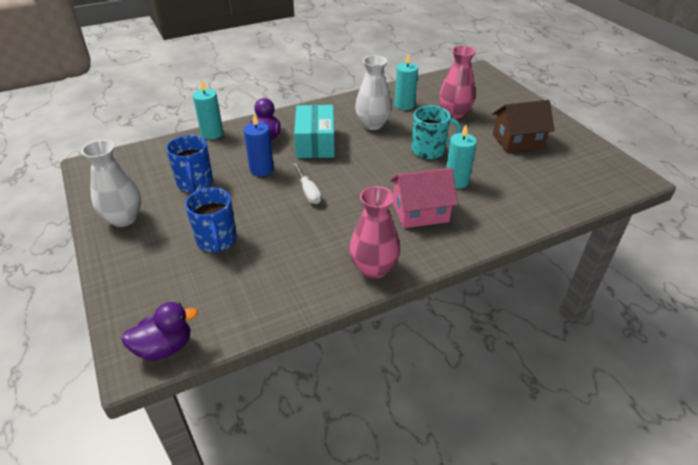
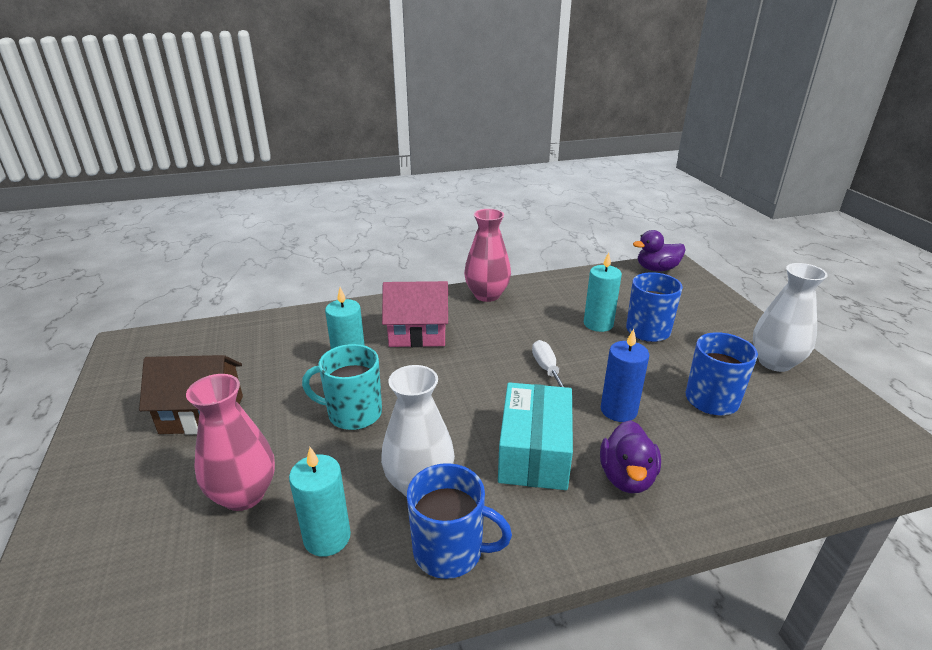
camera: 170 degrees left, 10 degrees down
(212, 133) = (738, 501): turquoise candle -> turquoise candle (598, 324)
(349, 106) = (450, 551): none -> blue mug

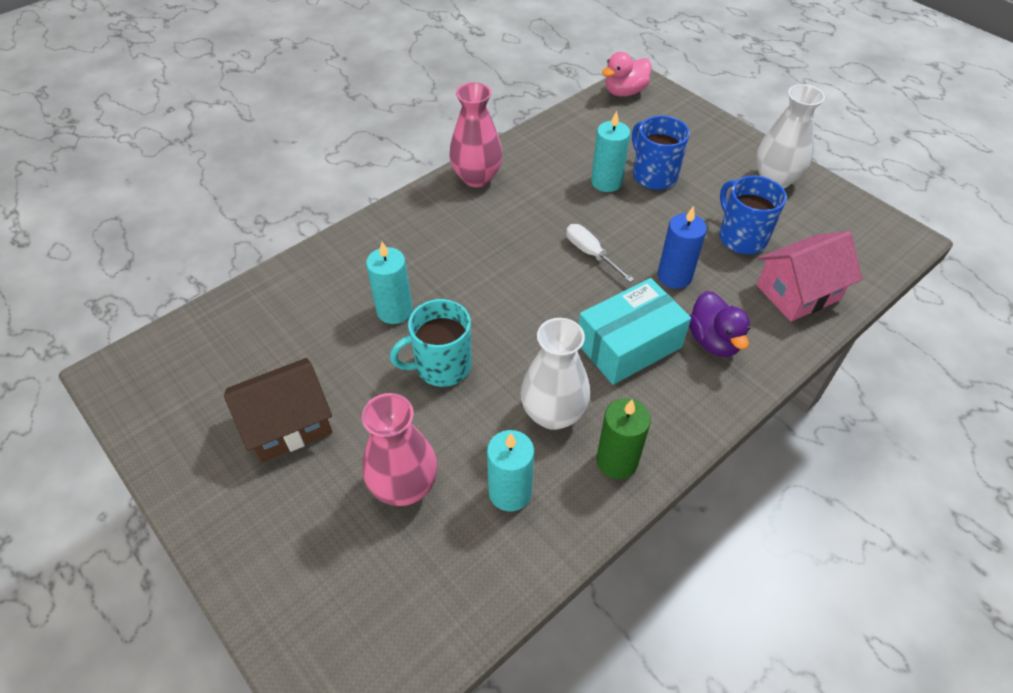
camera: 25 degrees left, 20 degrees up
(417, 334) = (438, 251): pink house -> pink house (798, 293)
(450, 551) = (617, 461): blue mug -> green candle
(534, 452) = (628, 345): turquoise box -> turquoise box turned 75 degrees clockwise
(656, 269) = (624, 92): purple duck -> pink duck

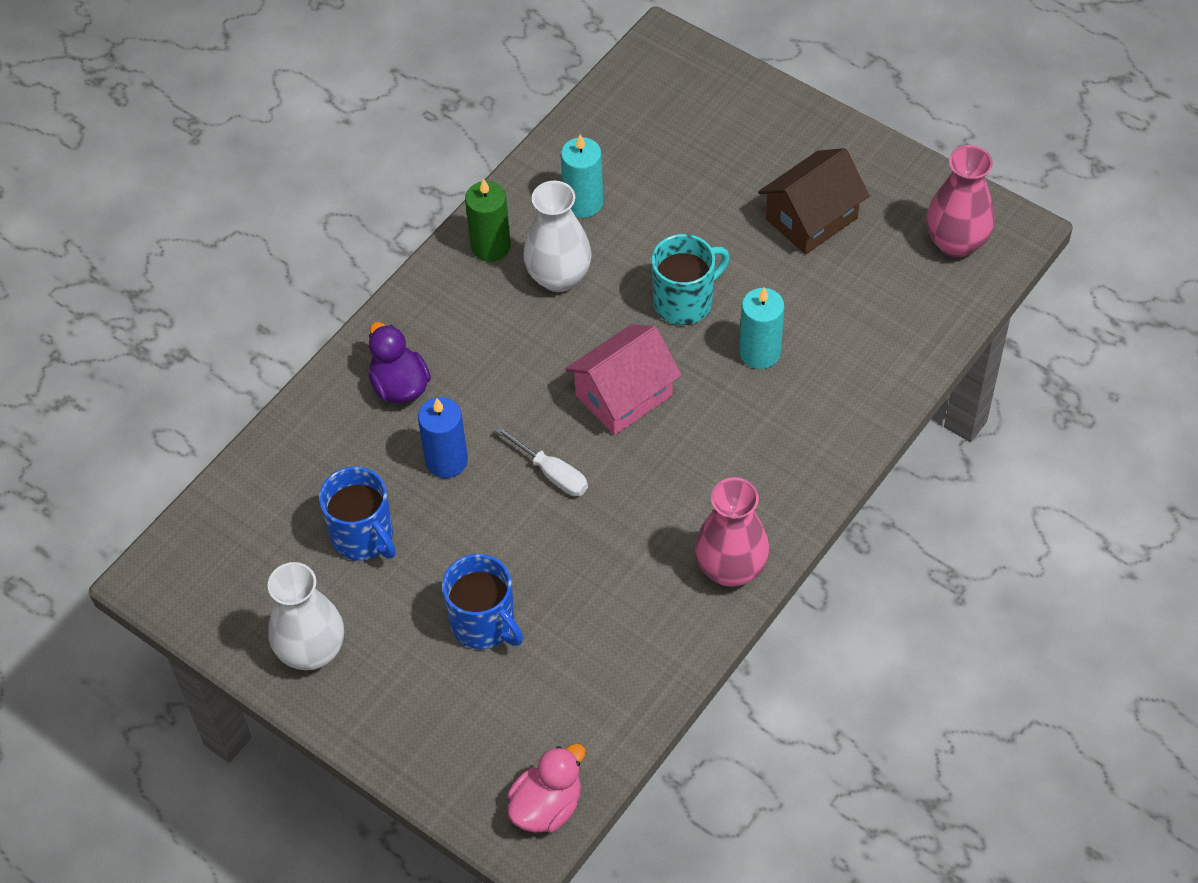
camera: 170 degrees right, 5 degrees up
(404, 486) = (679, 189): pink vase -> pink vase (956, 242)
(606, 182) = (549, 597): turquoise candle -> none
(628, 345) = (492, 363): turquoise box -> none
(798, 293) = (299, 467): pink house -> pink house (623, 395)

